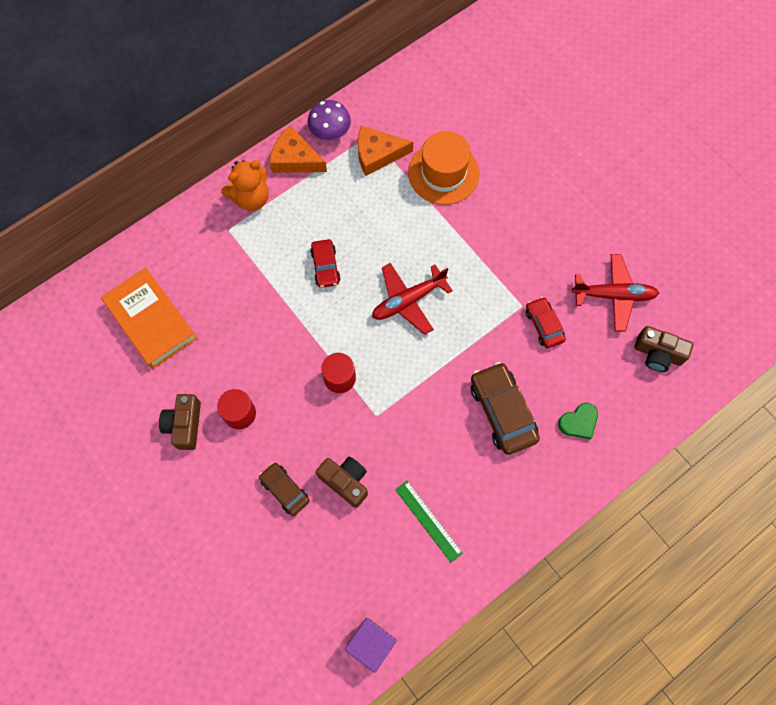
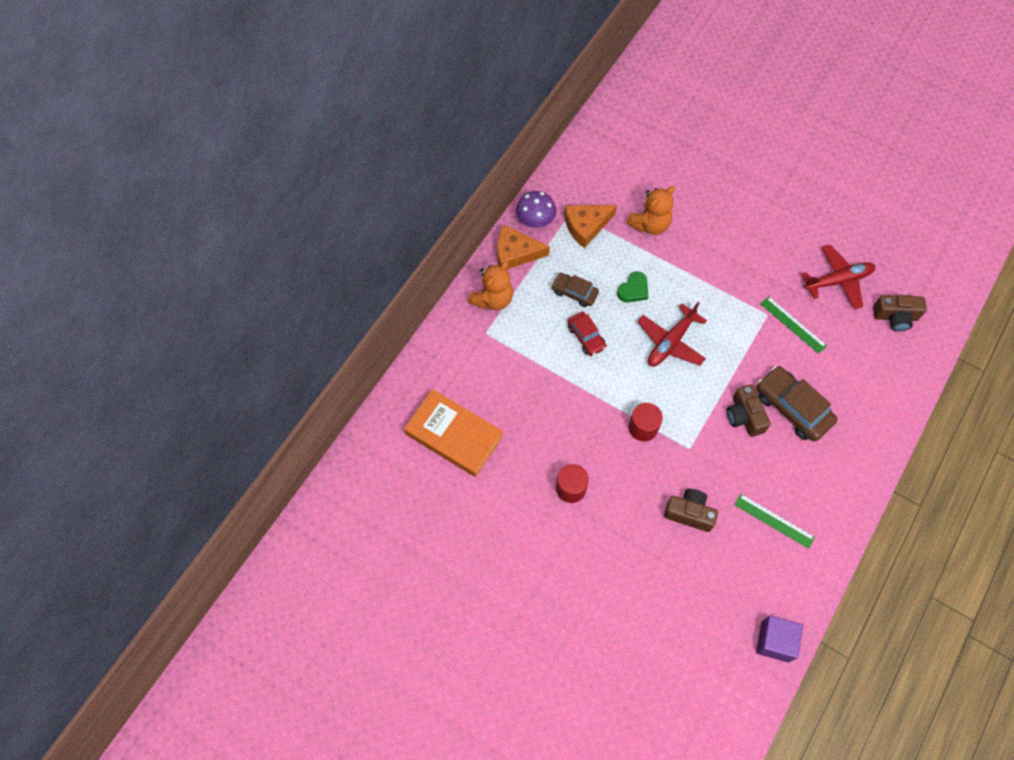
camera: 20 degrees left, 5 degrees down
(184, 425) = (527, 515): brown camera -> brown camera (744, 416)
(285, 490) = (641, 539): brown car -> brown car (574, 292)
(443, 173) = (650, 224): orange hat -> orange teddy bear
(544, 325) = (793, 324): red car -> green ruler
(578, 422) = (858, 395): green heart -> green heart (633, 289)

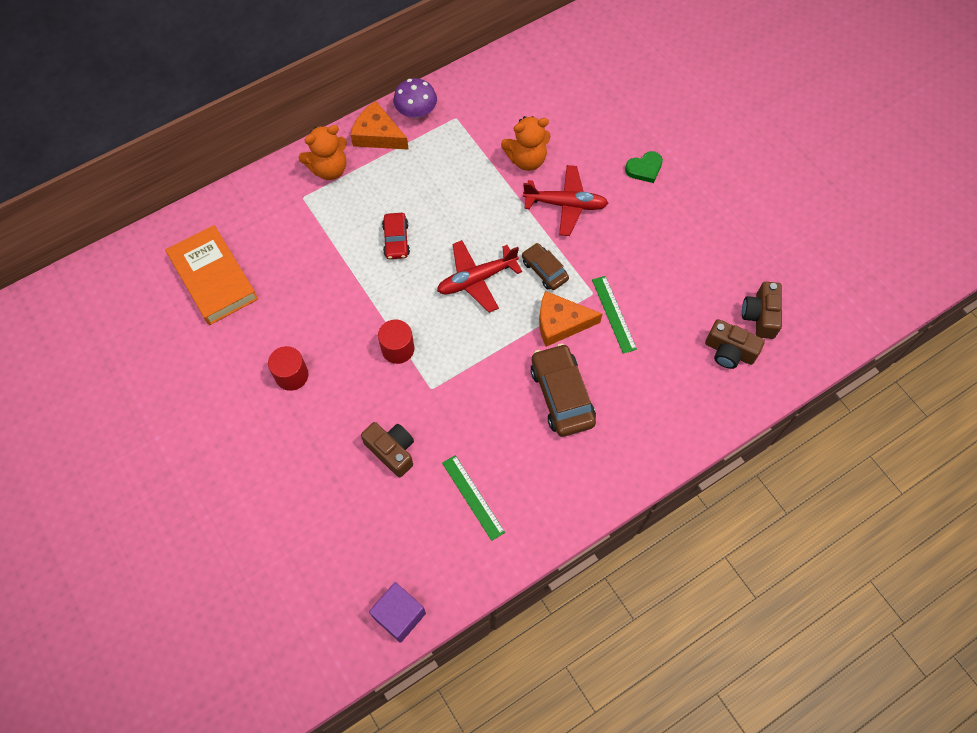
camera: 25 degrees right, 0 degrees up
(574, 292) = (411, 194): brown car -> brown car (544, 270)
(586, 226) = (462, 136): orange cheese -> orange cheese (561, 323)
(633, 289) = (471, 214): green heart -> green heart (644, 169)
(744, 416) = (506, 382): brown camera -> brown camera (760, 316)
(838, 281) = (689, 290): red plane -> red plane (565, 204)

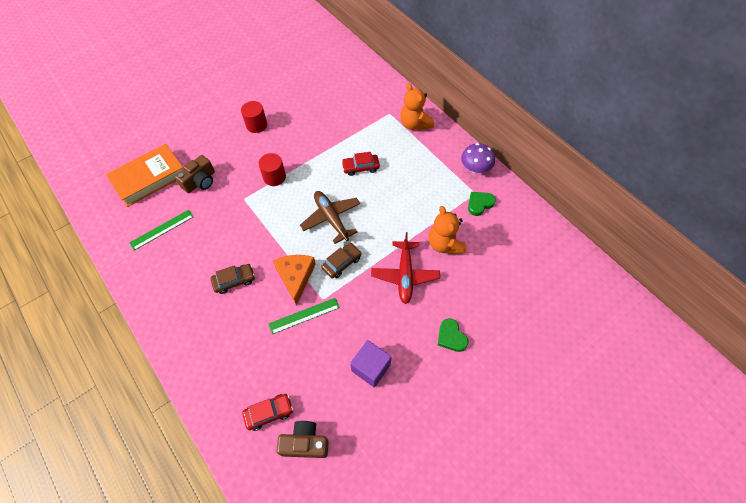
camera: 85 degrees right, 5 degrees down
(213, 278) = (324, 80): orange book -> orange book (149, 178)
(377, 135) = (448, 147): orange cheese -> none
(399, 615) = (90, 196): purple cube -> purple cube (371, 367)
(472, 115) = (479, 204): none -> green heart
(476, 279) = (331, 218): red plane -> brown plane
(561, 395) = (234, 280): brown car -> brown car, size x0.60
(729, 351) = (269, 413): brown camera -> red car

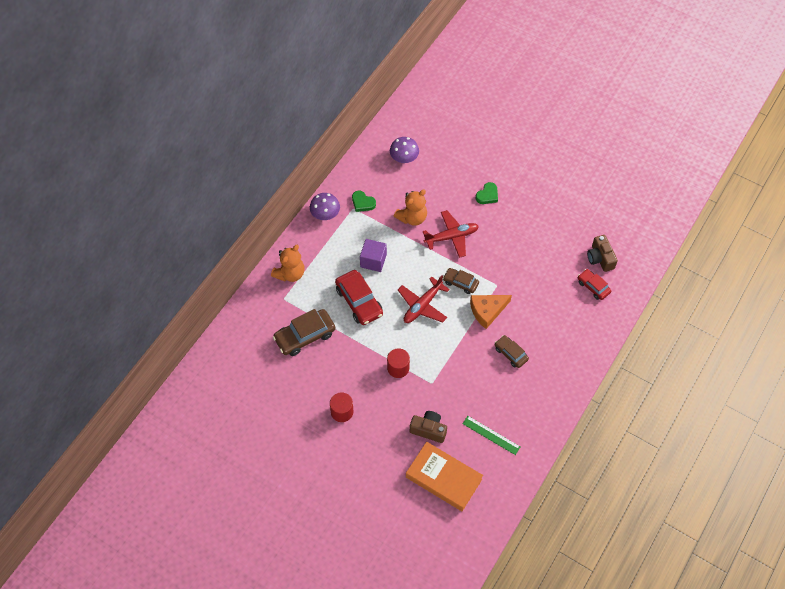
camera: 110 degrees left, 0 degrees up
(304, 315) = (515, 292): green ruler -> none
(331, 218) = (422, 305): brown plane -> red plane
(343, 119) = (305, 336): none -> brown car
(360, 167) = (359, 301): red car -> red car, size x1.68
(371, 367) = (533, 237): purple cube -> purple cube (373, 261)
(532, 263) = (404, 158): none -> purple mushroom

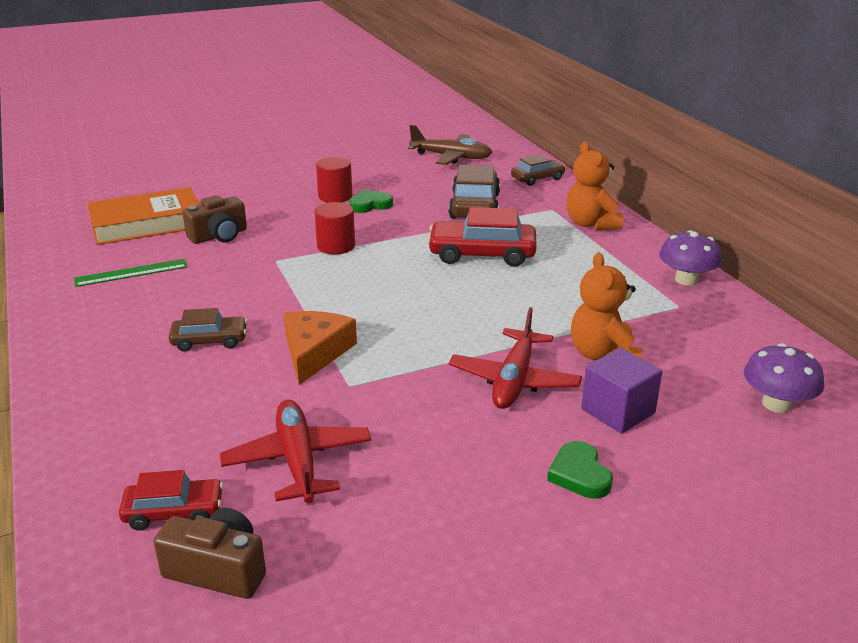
camera: 125 degrees right, 30 degrees down
(239, 390) = (451, 157): none -> brown plane
(363, 203) = (684, 319): green heart -> green heart (370, 205)
(373, 261) = (545, 288): purple cube -> purple cube (618, 411)
(422, 305) = (408, 299): red plane -> red plane (298, 460)
(460, 283) = (404, 349): brown car -> brown car (537, 178)

